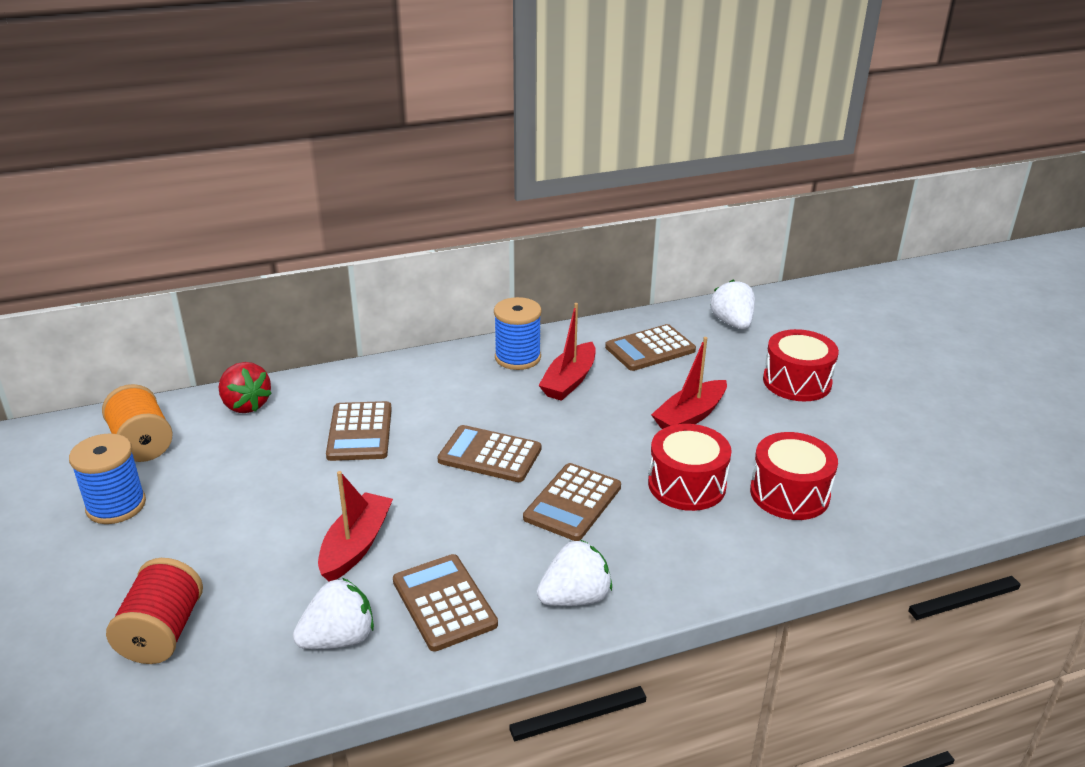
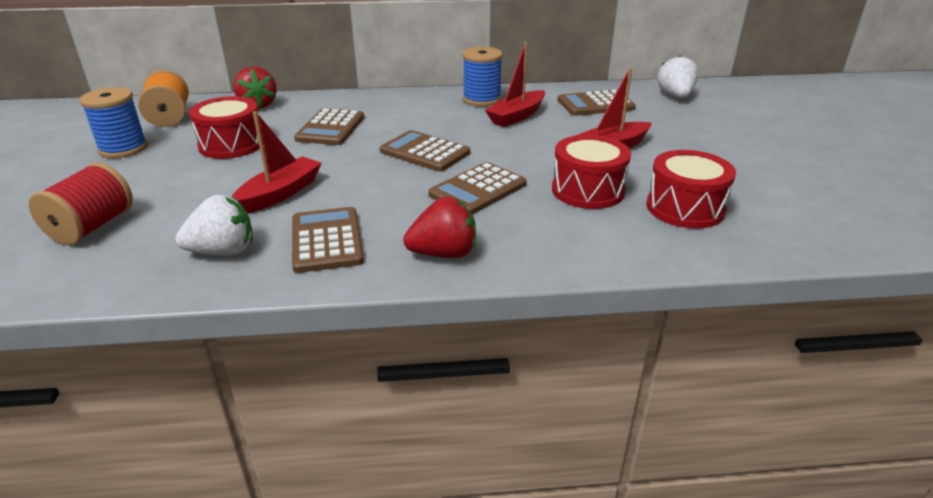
camera: 15 degrees right, 0 degrees up
(575, 598) = (444, 253): white strawberry -> red strawberry
(797, 382) = (721, 136): red drum -> red drum (231, 144)

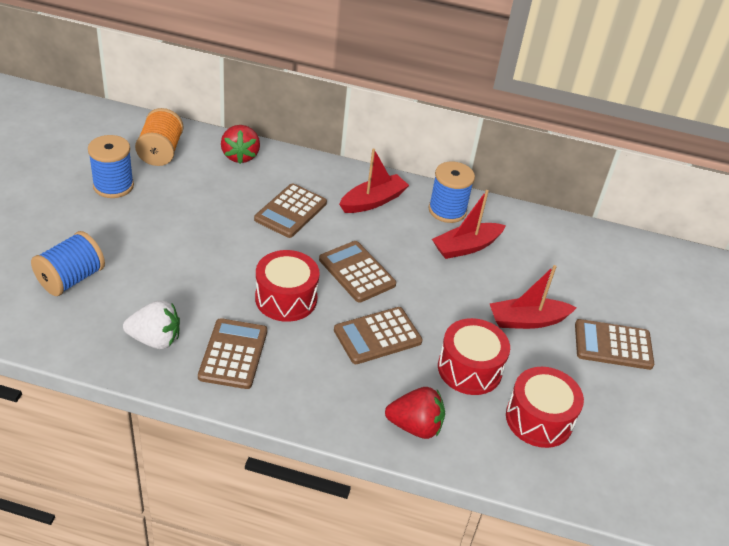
camera: 15 degrees right, 10 degrees up
(92, 227) = (71, 279): red spool -> blue spool
(231, 144) = (200, 208): red drum -> red drum (286, 298)
(280, 194) = (218, 287): red boat -> red boat (373, 201)
(444, 253) = (314, 400): red strawberry -> red strawberry (415, 426)
(595, 104) = (553, 253): brown calculator -> brown calculator (613, 345)
(675, 96) = (643, 265): white strawberry -> none

